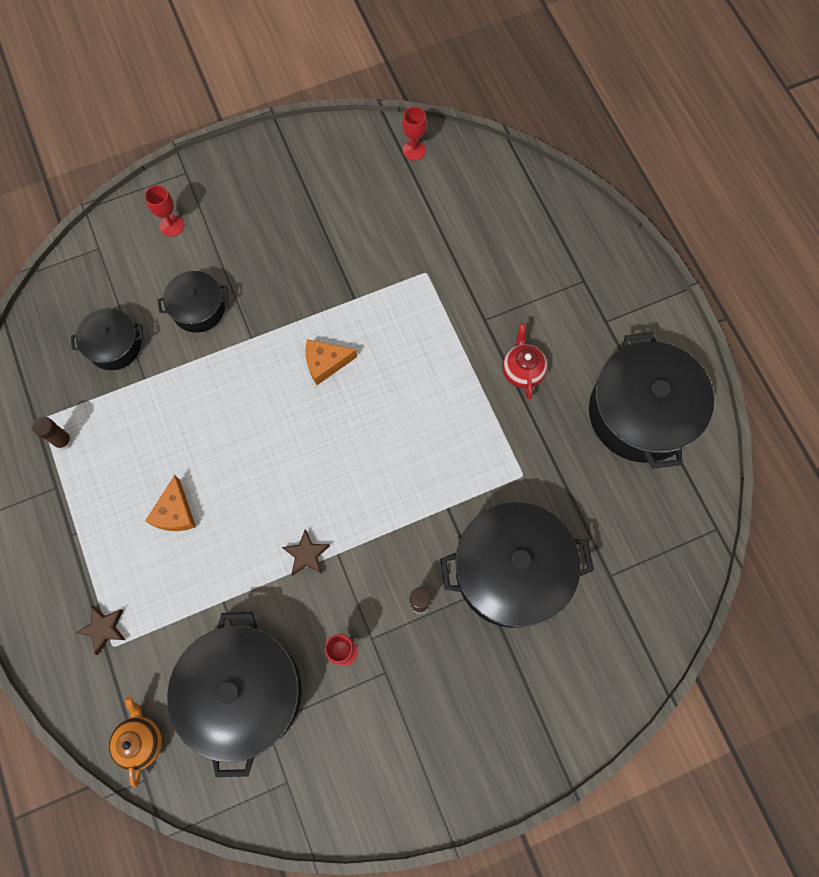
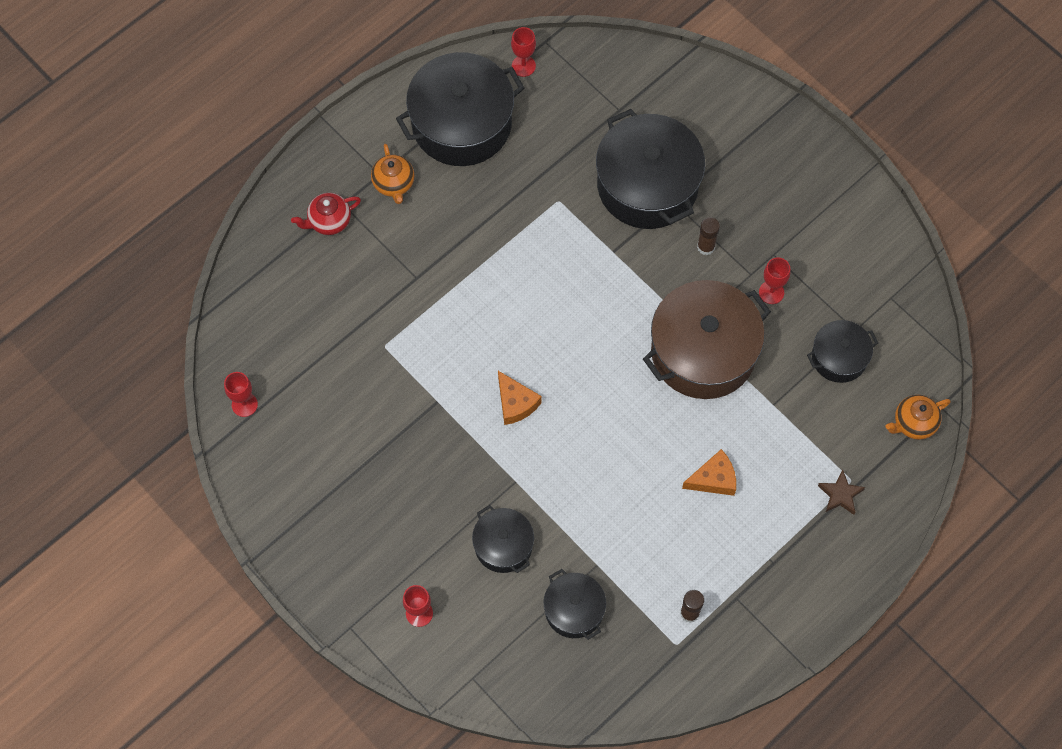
camera: 110 degrees left, 5 degrees down
(244, 692) = (839, 357): black pot -> black pot, size x0.53
(306, 554) = (703, 352): brown star -> brown pot
(522, 370) = (457, 230): red teapot -> red teapot (329, 221)
(591, 330) = (394, 184): none -> orange teapot
(692, 496) = (523, 66): none -> red goblet

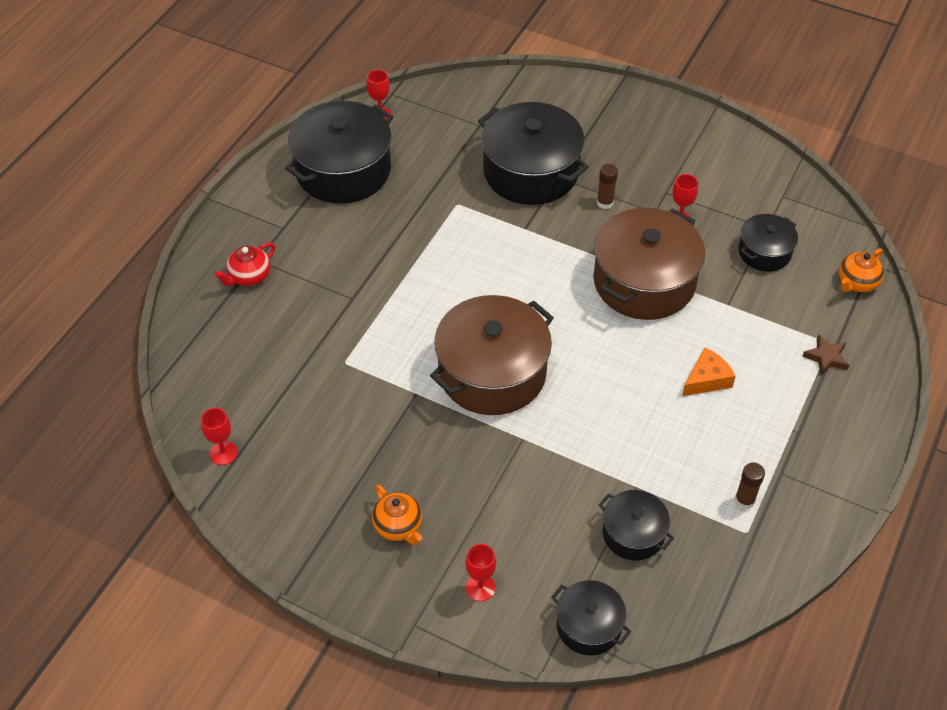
camera: 20 degrees left, 15 degrees down
(394, 184) = (299, 231): orange teapot -> orange teapot (398, 526)
(503, 545) = (537, 498): black pot -> black pot (589, 626)
(515, 403) = (492, 372): orange cheese -> brown pot

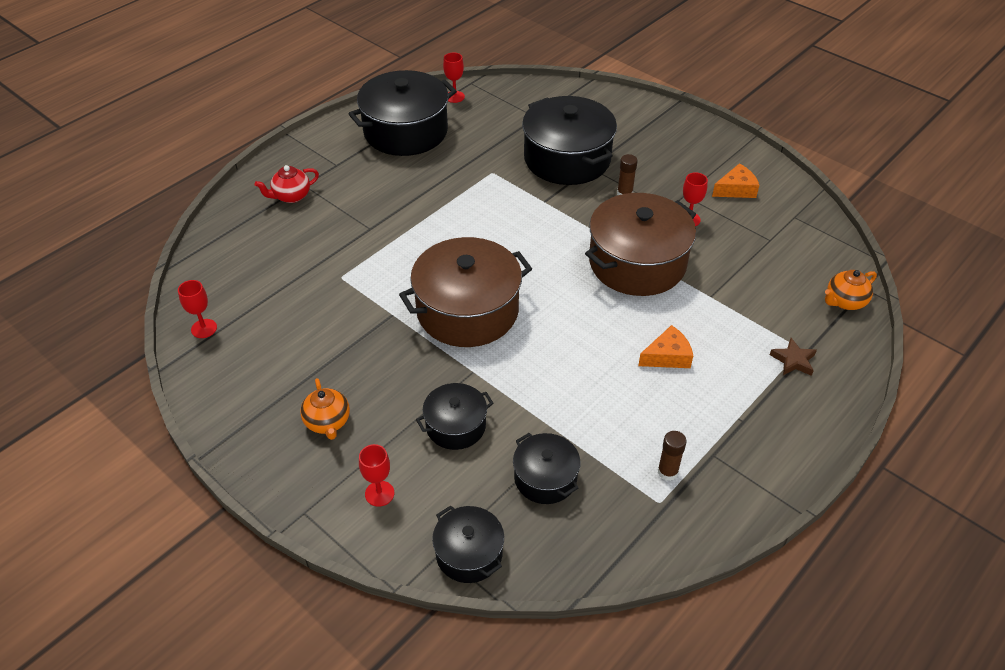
camera: 15 degrees right, 5 degrees down
(716, 175) = (736, 189): none -> orange cheese
(764, 252) = (761, 259): black pot -> black pot (455, 426)

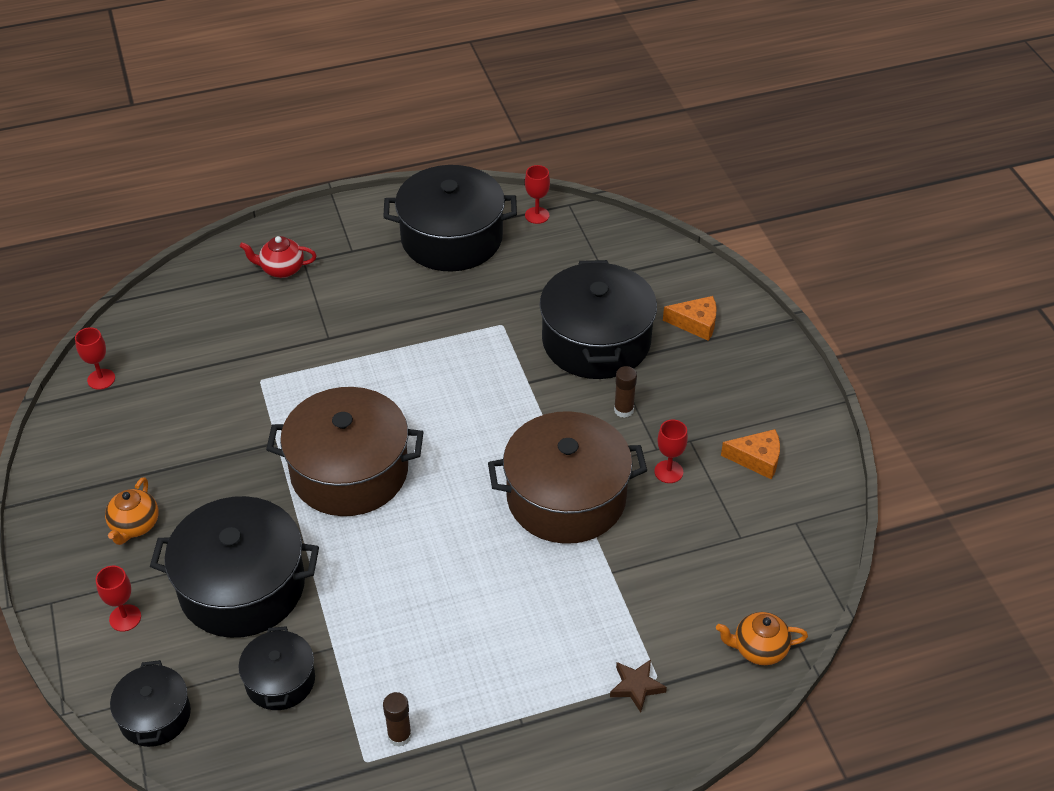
camera: 30 degrees right, 0 degrees up
(455, 426) = (242, 586): black pot -> black pot, size x1.89
(667, 356) = (506, 616): orange cheese -> orange cheese (696, 323)

